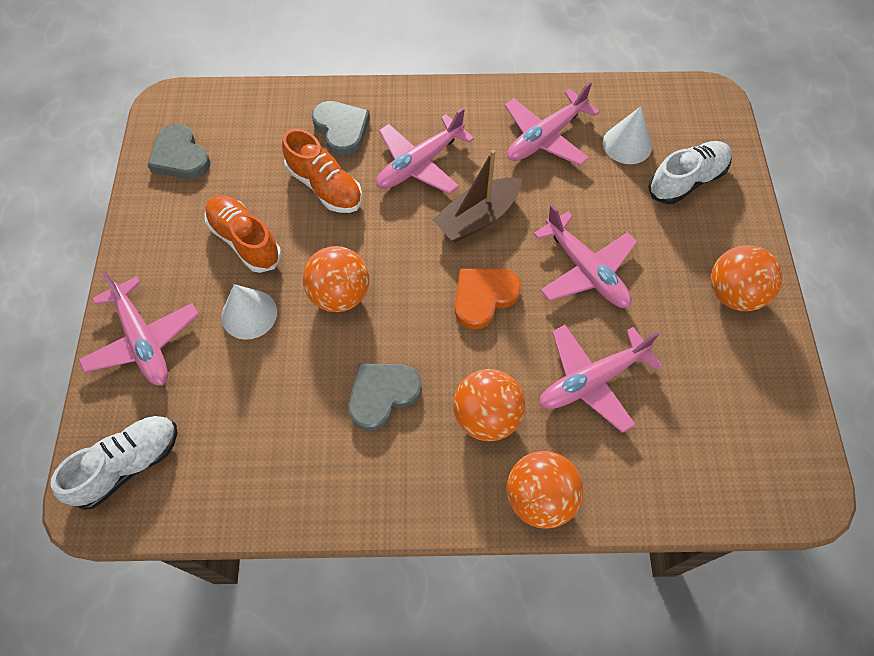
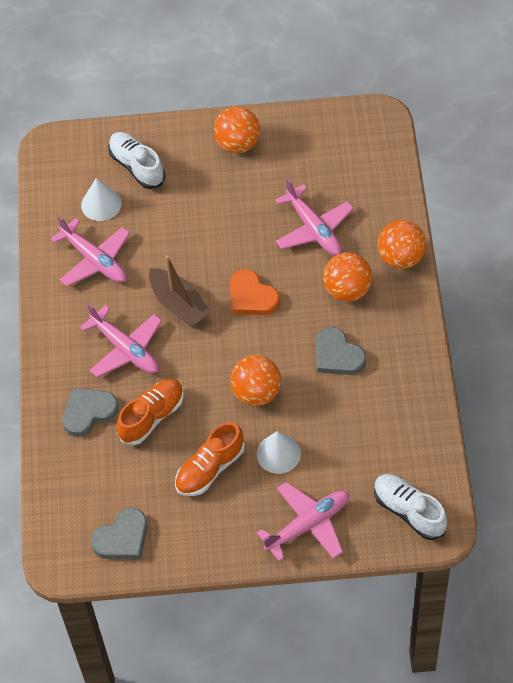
camera: 90 degrees left, 5 degrees down
(586, 270) = (223, 232): pink plane -> none

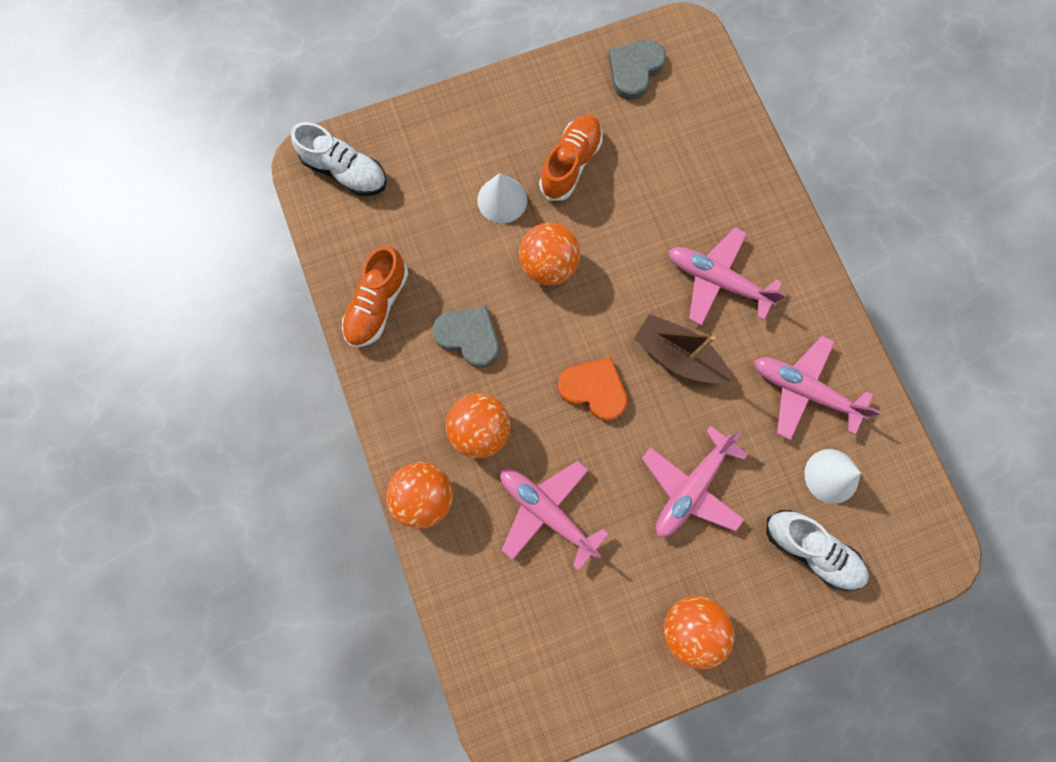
camera: 160 degrees right, 20 degrees up
(88, 412) = (726, 194): grey heart -> none
(152, 417) = (654, 206): orange shoe -> orange shoe (378, 305)
(308, 525) = (448, 131): pink plane -> pink plane (690, 487)

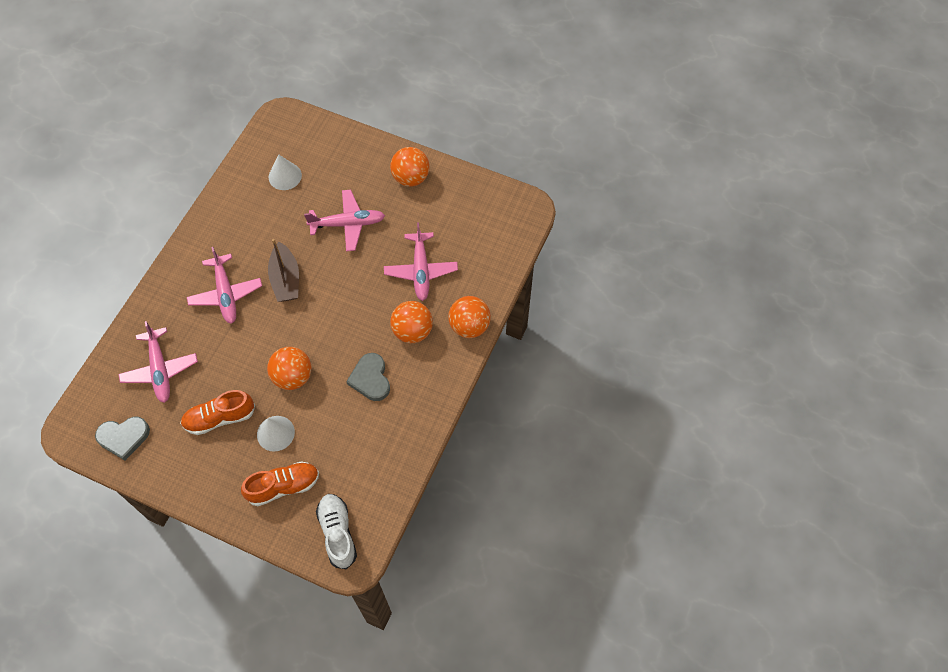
camera: 135 degrees left, 15 degrees down
(378, 305) = (398, 438): orange shoe -> orange shoe (283, 486)
(594, 389) = (340, 300): orange heart -> none
(803, 390) = (251, 216): pink plane -> pink plane (160, 370)
(810, 549) = (329, 160): white shoe -> none

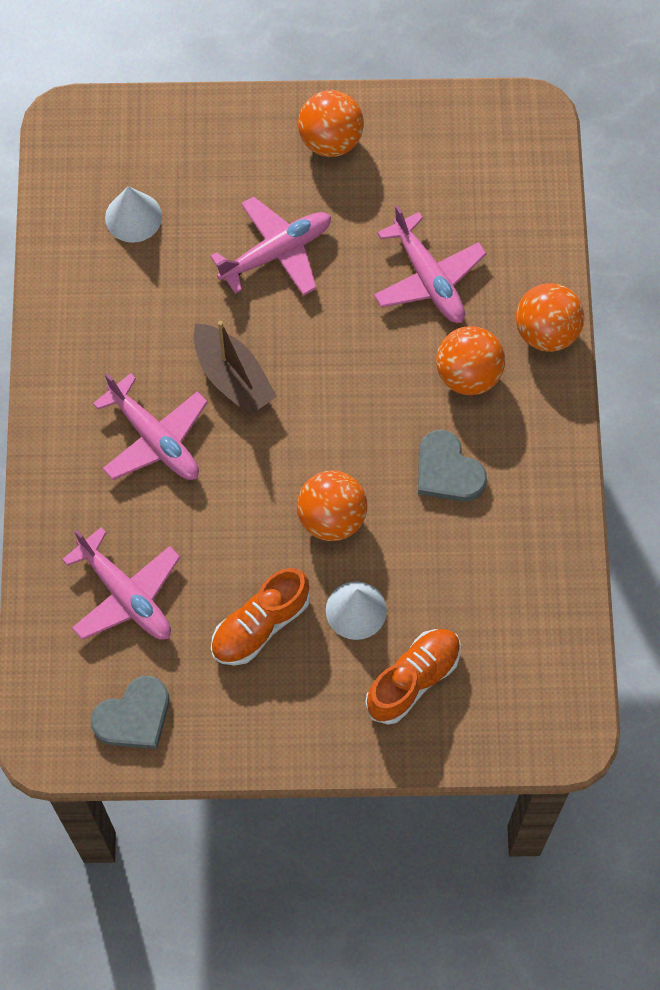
camera: 25 degrees left, 5 degrees up
(337, 533) = (528, 708): white shoe -> none

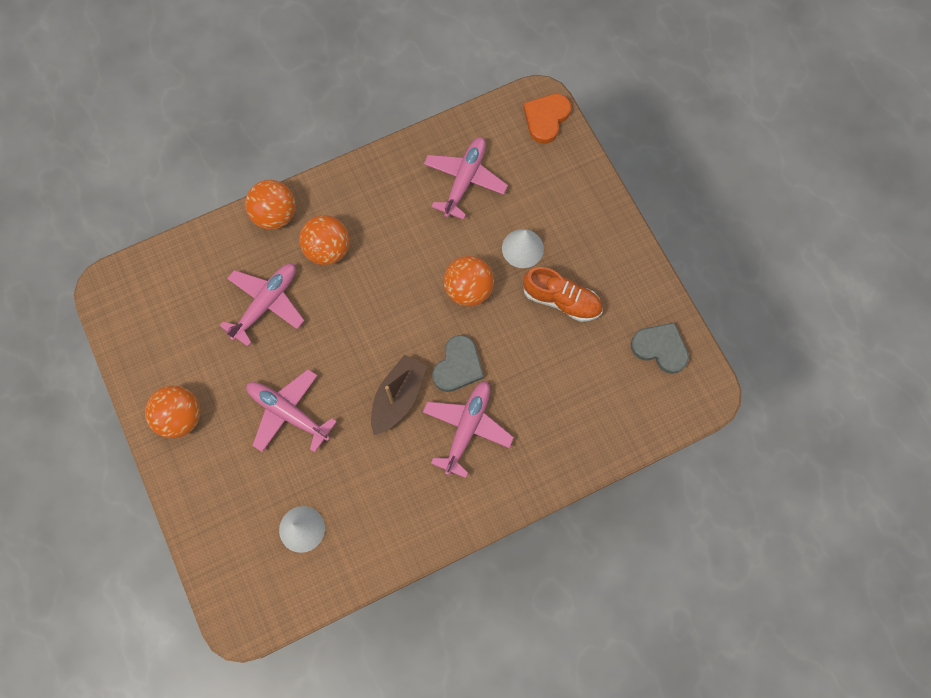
camera: 115 degrees left, 5 degrees up
(126, 595) = (585, 392): pink plane -> pink plane (465, 180)
(413, 680) = (549, 197): orange shoe -> none
(447, 471) = (402, 234): grey heart -> grey heart (458, 366)
(536, 732) = (546, 118): none -> orange heart

